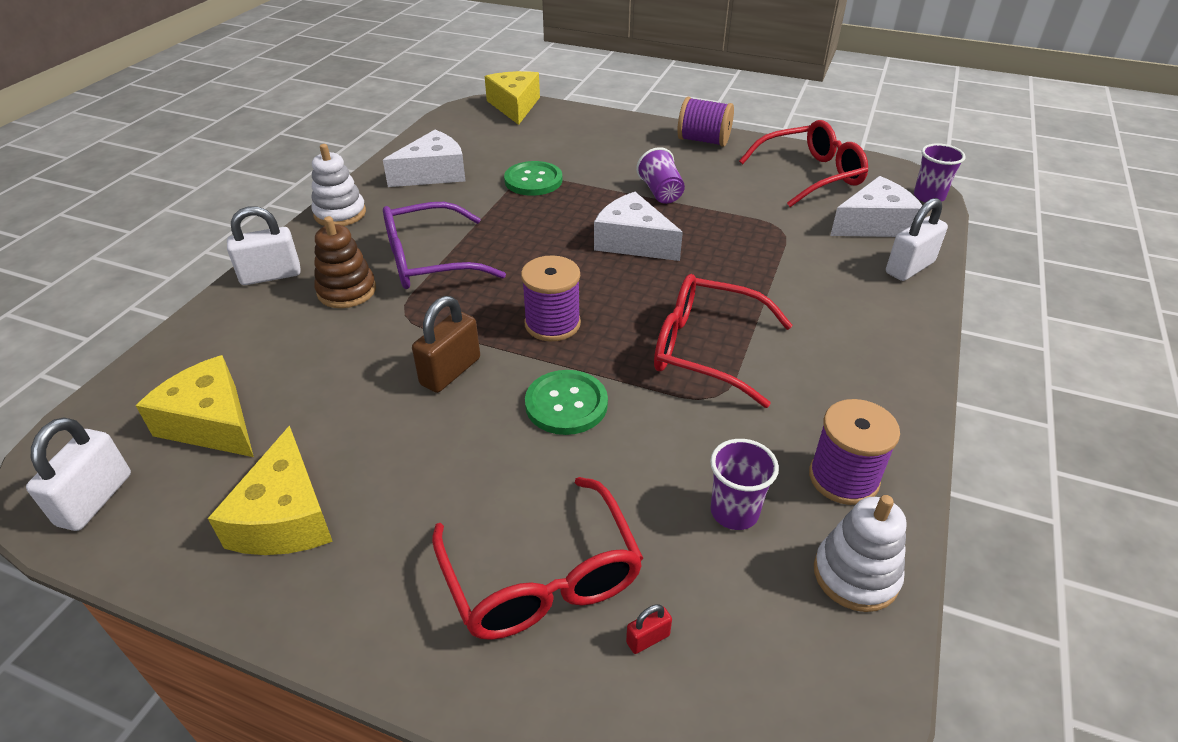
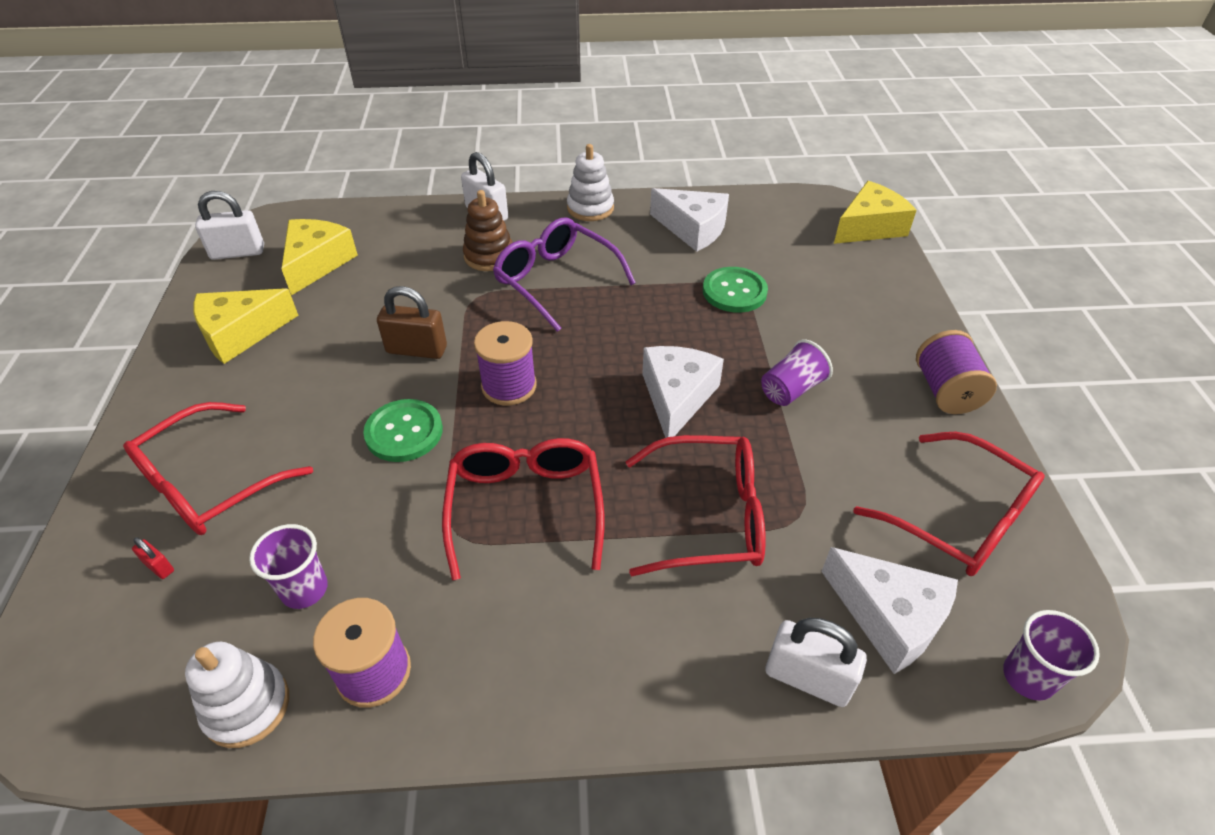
camera: 65 degrees right, 5 degrees up
(762, 264) = (709, 516): none -> red glasses

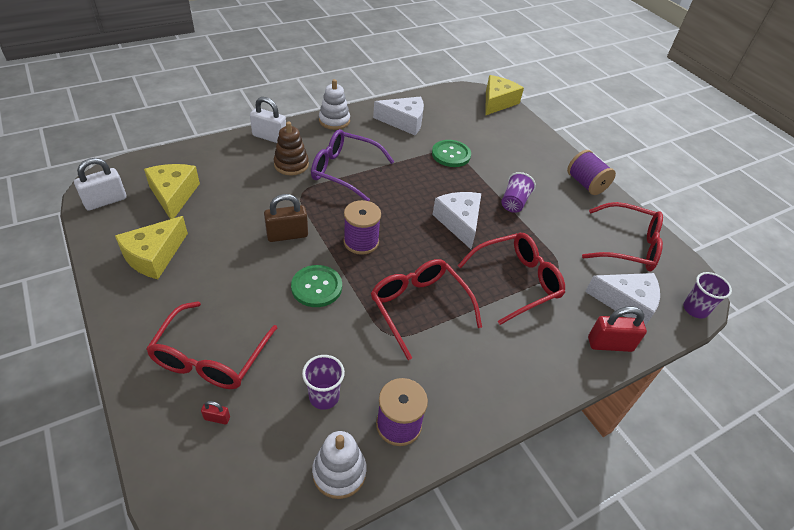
camera: 30 degrees left, 0 degrees up
(807, 678) = (610, 344): white padlock -> red padlock

